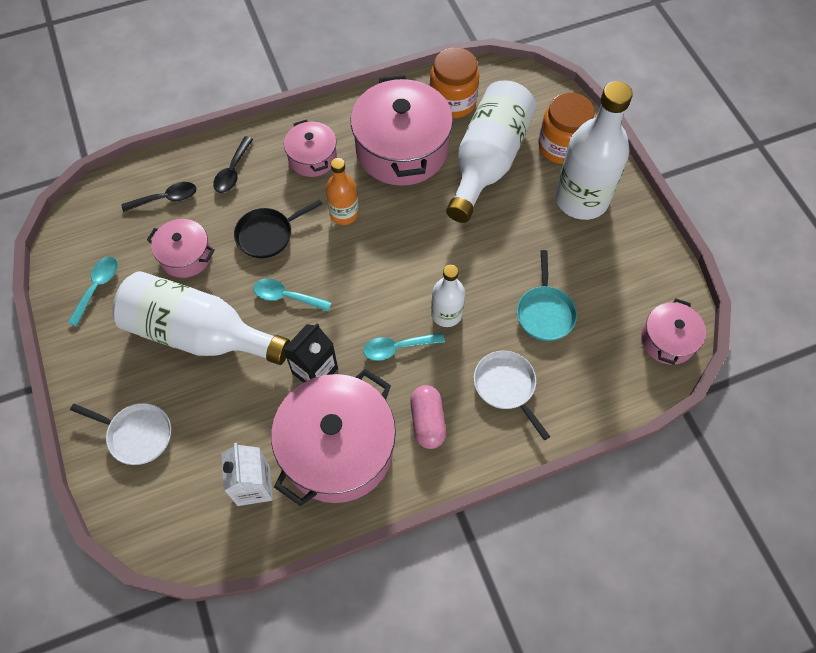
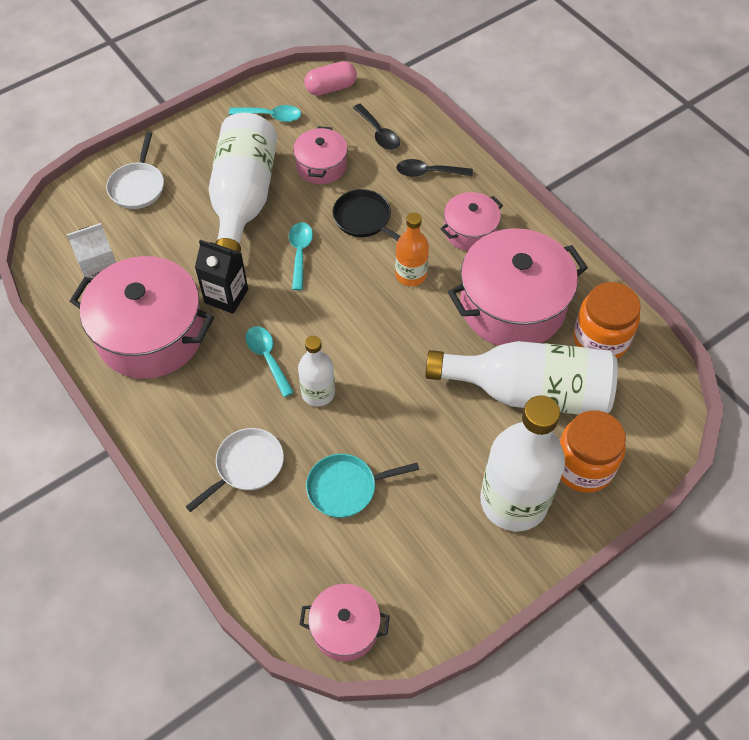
camera: 75 degrees right, 5 degrees down
(427, 421) = (193, 402): pink capsule -> pink capsule (331, 88)

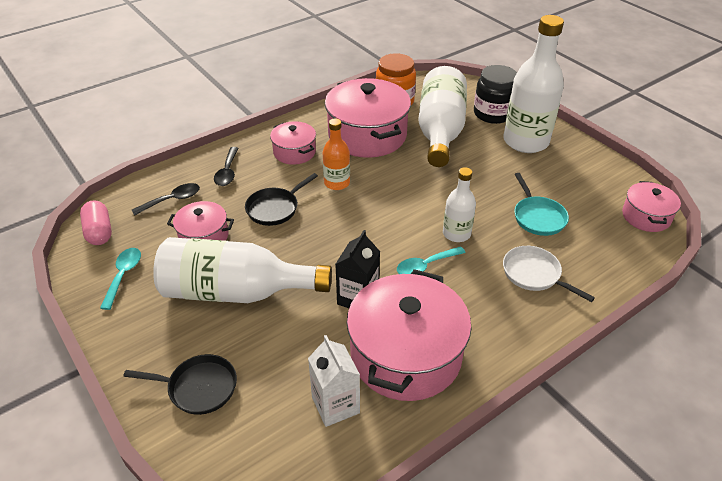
camera: 90 degrees left, 15 degrees down
(138, 186) = (198, 387): white pan -> black pan
(300, 253) = (309, 248): turquoise spoon -> none
(583, 466) = (493, 114): orange jar -> black jar

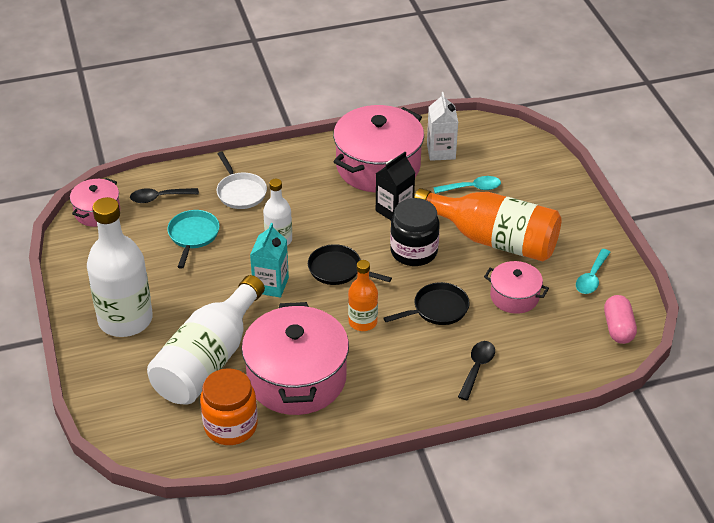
camera: 160 degrees left, 0 degrees up
(172, 200) = (542, 347): black spoon -> black spoon (159, 198)
(198, 387) = (533, 182): black pan -> black pan (338, 270)
(235, 292) = (494, 240): white bottle -> orange bottle
(294, 152) = (393, 376): pink pot -> none
(425, 266) = (324, 220): turquoise spoon -> turquoise spoon (472, 188)
(433, 192) = (271, 285): none -> turquoise carton
(493, 114) = (126, 370): black jar -> black jar (414, 251)

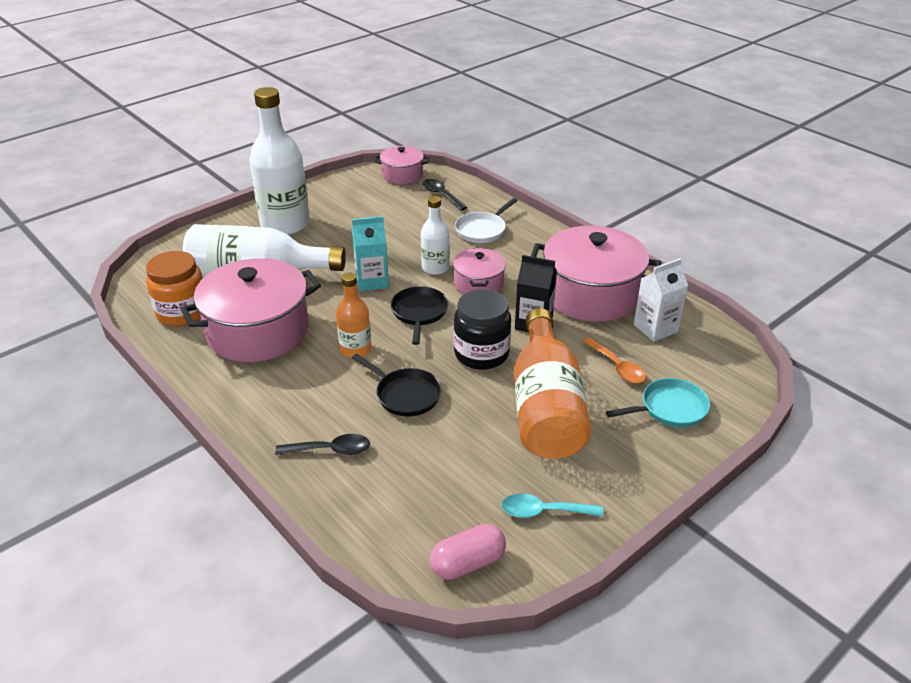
camera: 65 degrees right, 5 degrees down
(193, 236) = (407, 224): turquoise pan -> turquoise pan (670, 408)
(472, 188) = (617, 367): turquoise spoon -> orange spoon
(514, 296) = (463, 449): pink pot -> pink pot (478, 283)

